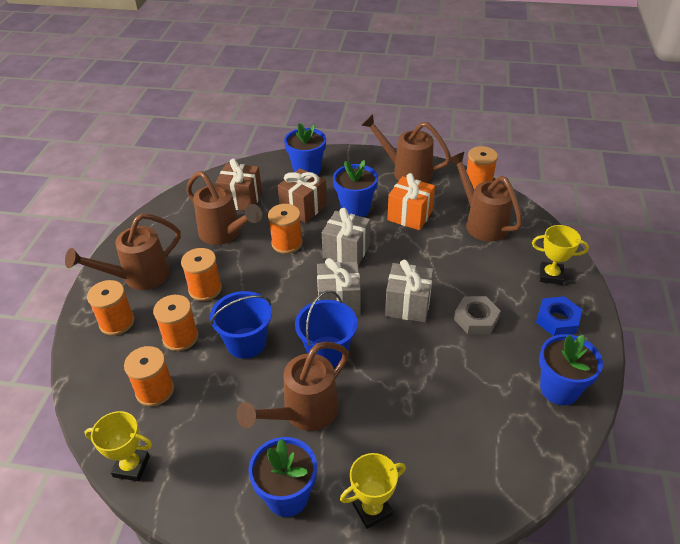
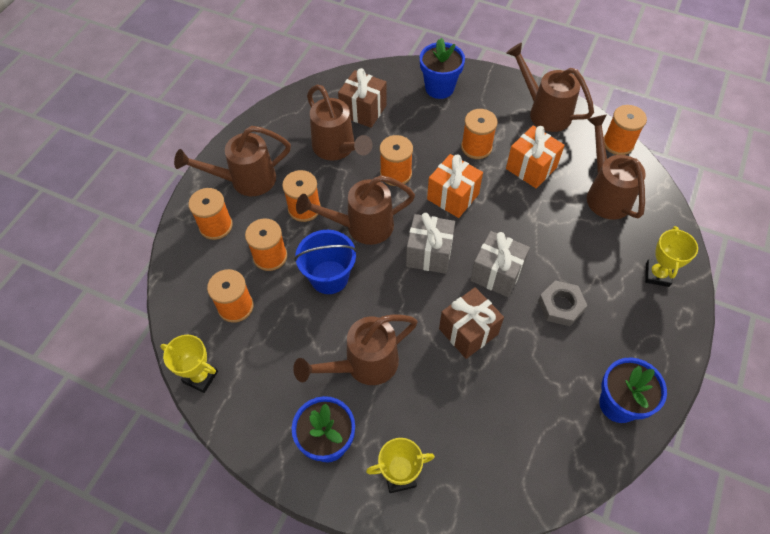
camera: 15 degrees right, 15 degrees up
(267, 293) = (362, 226): none -> brown watering can
(303, 208) = (423, 134): brown gift -> brown gift (468, 331)
(327, 352) = (403, 306): blue bucket -> none
(346, 251) = (453, 197): grey gift -> orange gift
(355, 209) = (476, 147): blue flower pot -> orange spool
(551, 276) = (657, 275): yellow trophy -> yellow trophy turned 75 degrees clockwise
(557, 320) = (645, 327): blue nut -> none

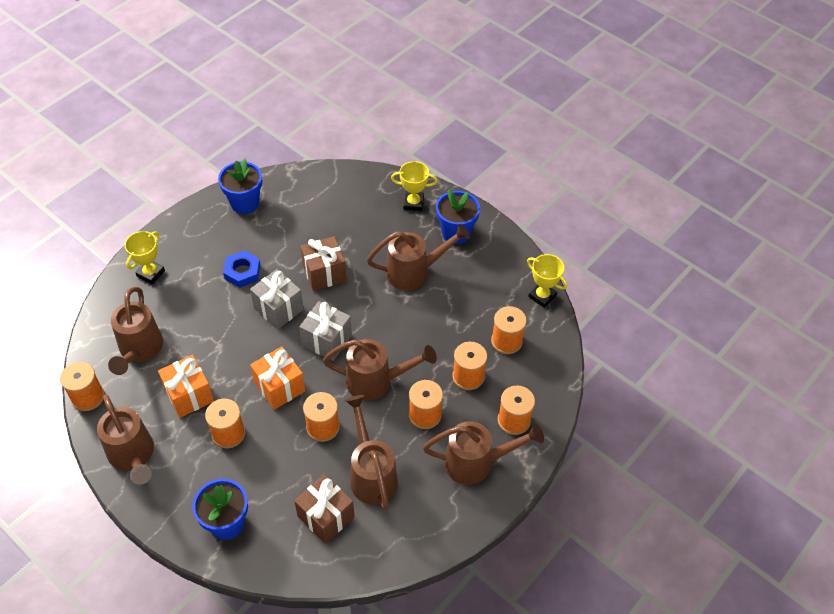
camera: 165 degrees left, 5 degrees down
(329, 277) = (420, 344): blue bucket -> none
(561, 306) = (242, 272): grey nut -> blue nut

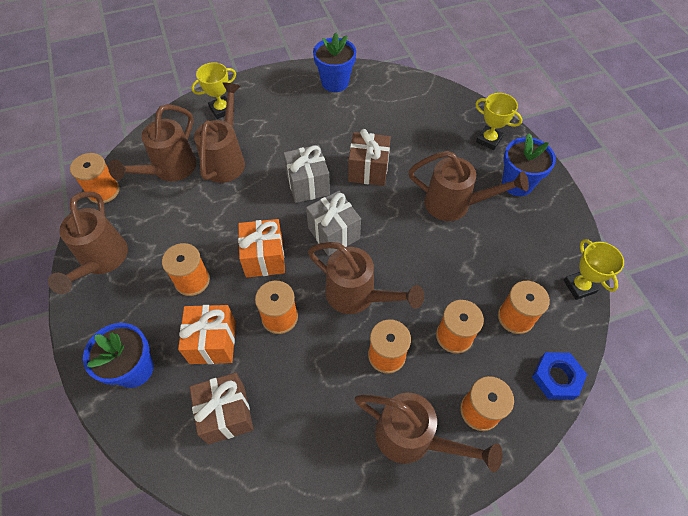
camera: 30 degrees right, 5 degrees up
(189, 395) = (183, 228): orange gift -> orange gift (213, 342)
(242, 272) = (297, 139): blue nut -> blue nut (556, 377)
(371, 474) = (297, 392): brown watering can -> brown watering can (226, 159)

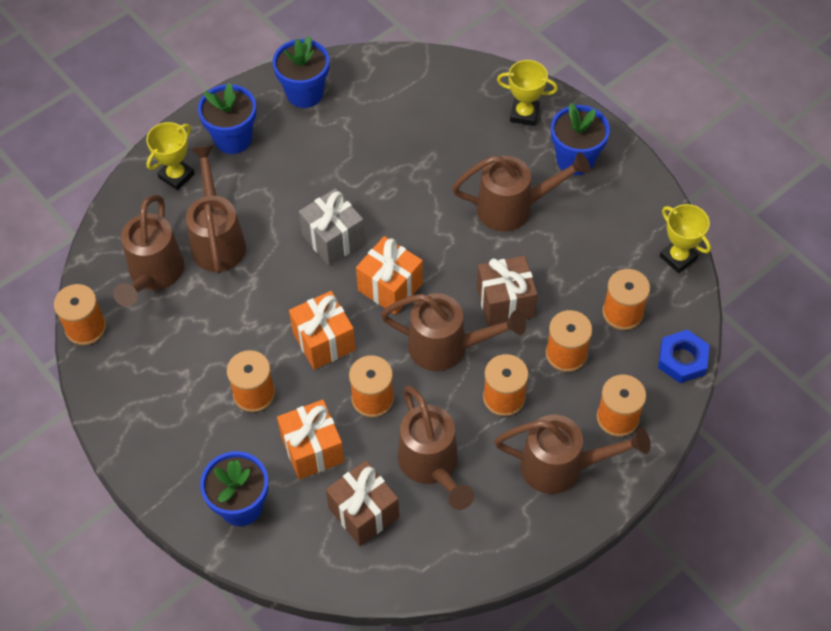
camera: 20 degrees left, 0 degrees up
(101, 261) = (134, 408): brown watering can -> brown watering can (432, 465)
(272, 97) = (233, 139): none -> blue flower pot
(334, 233) = (390, 287): grey gift -> orange gift
(368, 170) = (397, 198): brown gift -> brown gift (505, 302)

